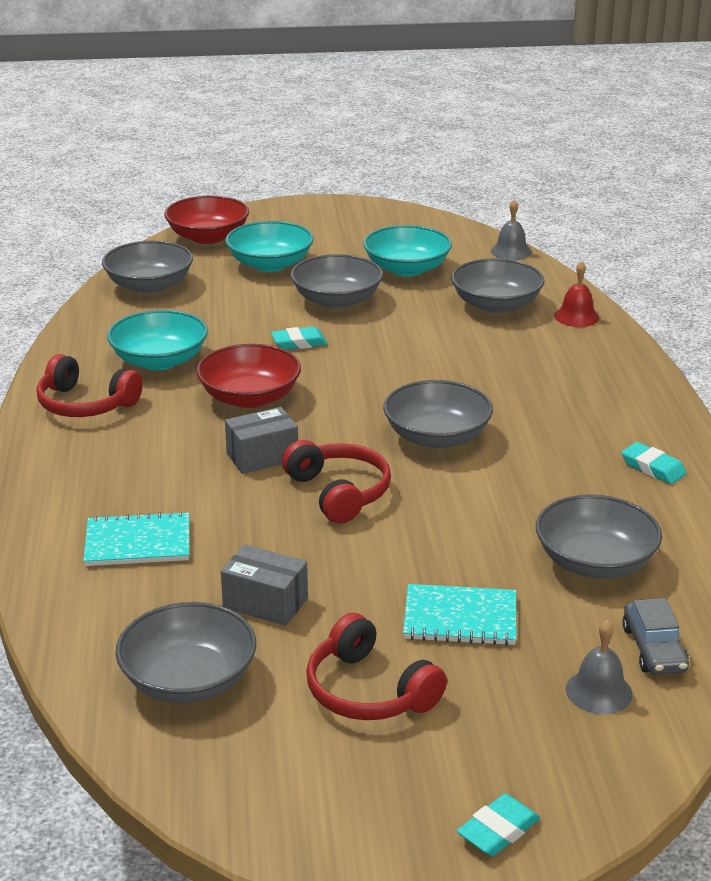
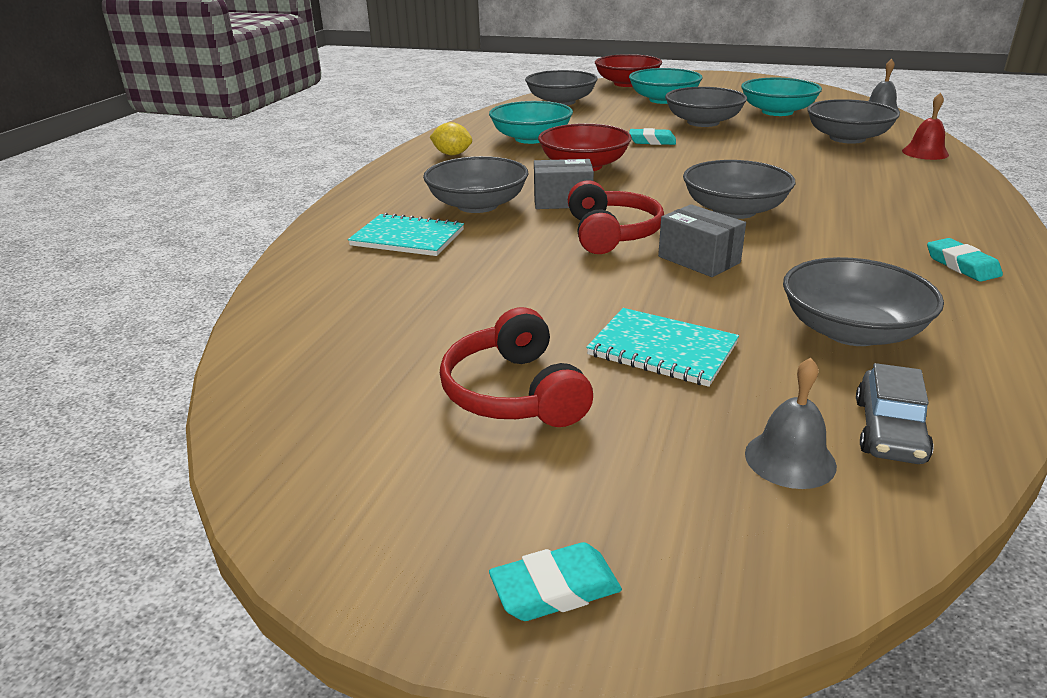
camera: 25 degrees right, 0 degrees up
(85, 404) = (452, 154): red headphones -> yellow lemon
(188, 679) = (351, 342): grey bowl -> grey bowl (477, 205)
(265, 603) = (475, 298): grey box -> grey box (699, 259)

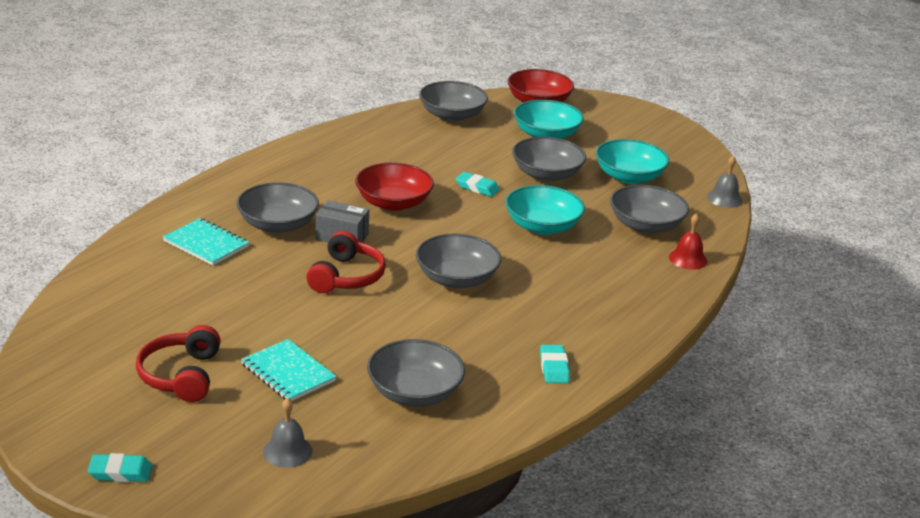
camera: 15 degrees right, 0 degrees up
(452, 154) = (303, 163): yellow lemon -> none
(531, 138) = (382, 159): turquoise bowl -> turquoise bowl (542, 226)
(699, 259) = (382, 315): grey box -> none
(889, 430) = (357, 453): grey car -> none

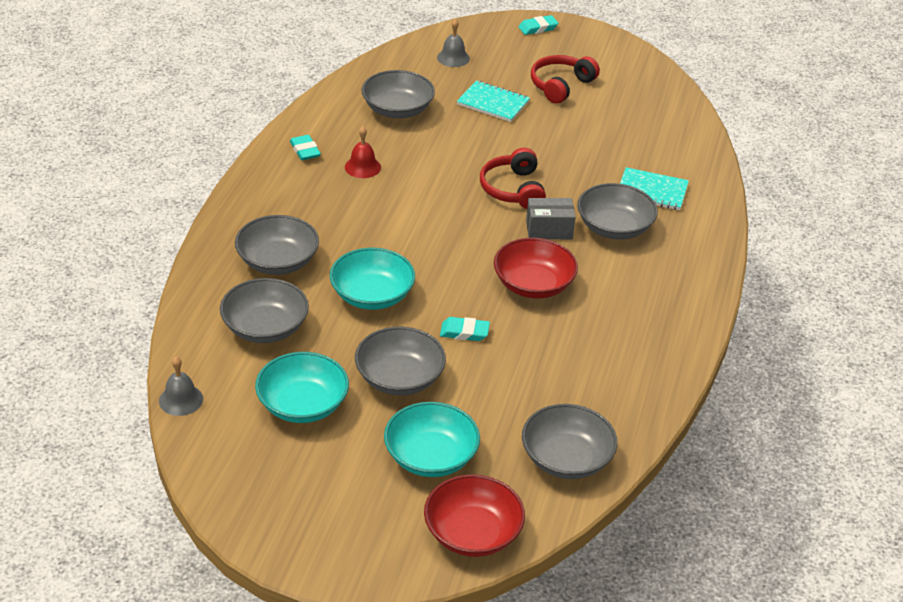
camera: 160 degrees right, 10 degrees up
(181, 375) = (560, 85): red headphones -> red headphones turned 120 degrees counterclockwise
(456, 279) = (421, 211): grey bowl -> grey bowl (277, 261)
(688, 259) = (213, 292): red bell -> red bell (362, 167)

